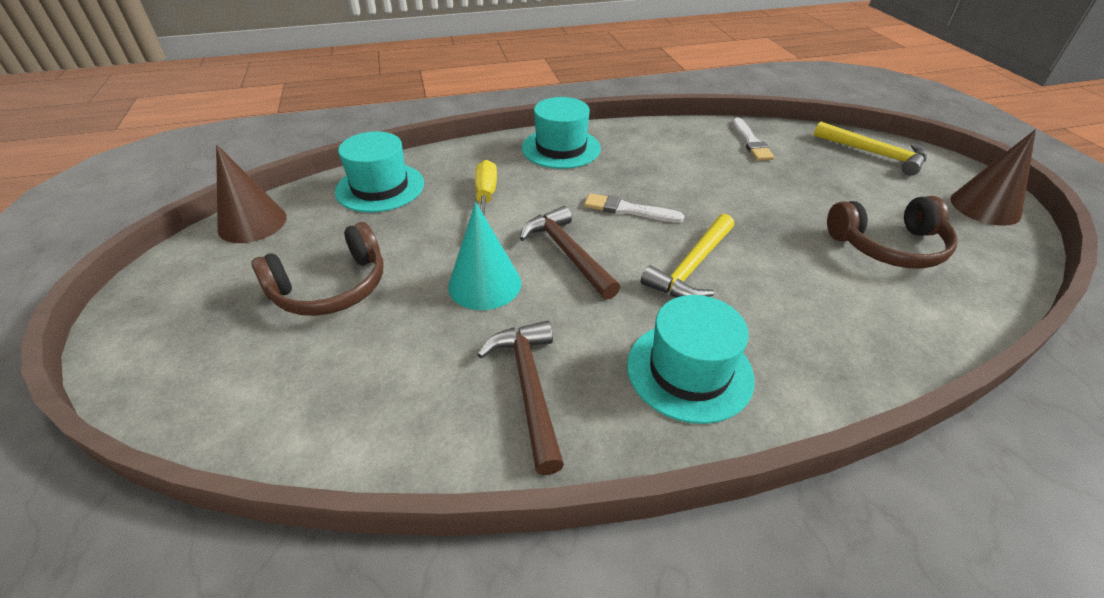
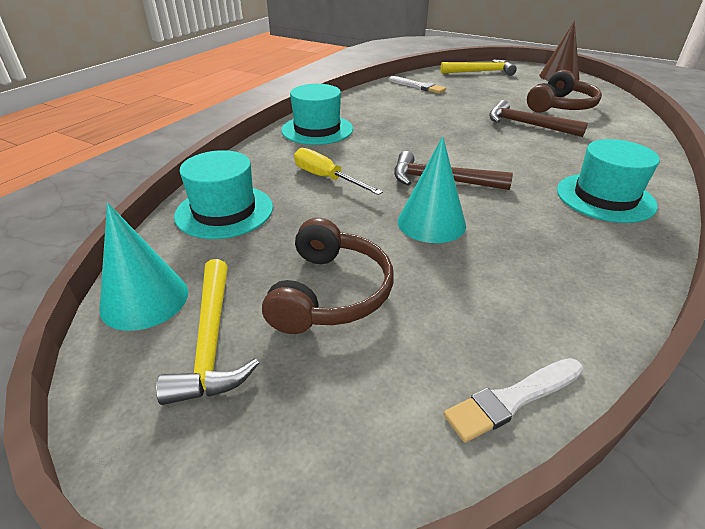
camera: 45 degrees left, 5 degrees down
(252, 223) = (144, 299): brown cone -> turquoise cone
(529, 388) = (566, 255): brown hammer -> brown hammer (527, 125)
(629, 210) = (426, 143): white brush -> white brush (513, 399)
(692, 267) = (512, 154): yellow hammer -> yellow hammer (212, 341)

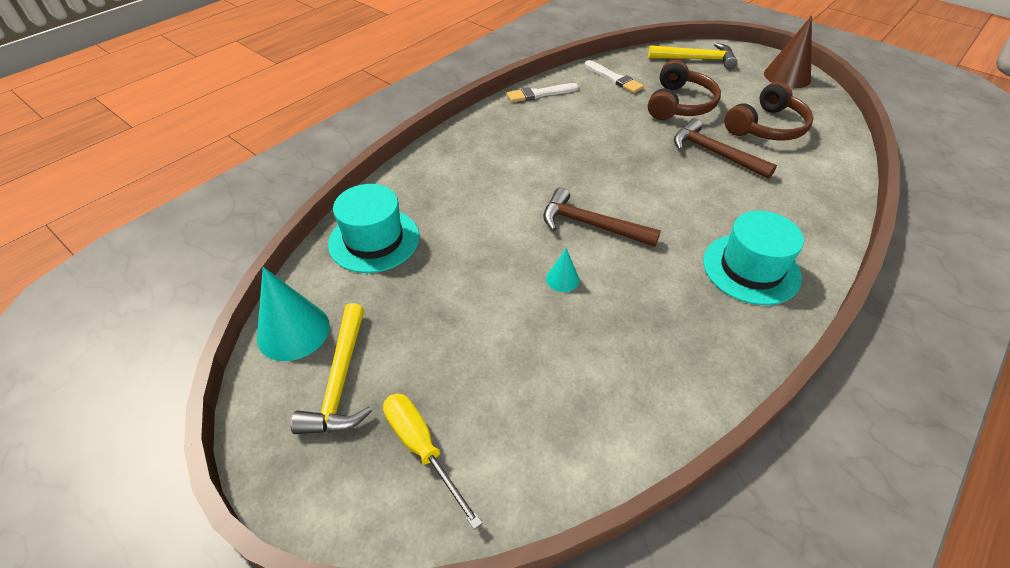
camera: 10 degrees right, 10 degrees up
(317, 130) = (485, 138): turquoise hat -> none
(326, 178) = (478, 209): yellow screwdriver -> yellow screwdriver (422, 449)
(330, 292) = (448, 346): brown headphones -> brown headphones (679, 104)
(431, 223) = (562, 279): turquoise cone -> turquoise cone, size x0.51
(513, 399) = (566, 473): white brush -> white brush (540, 94)

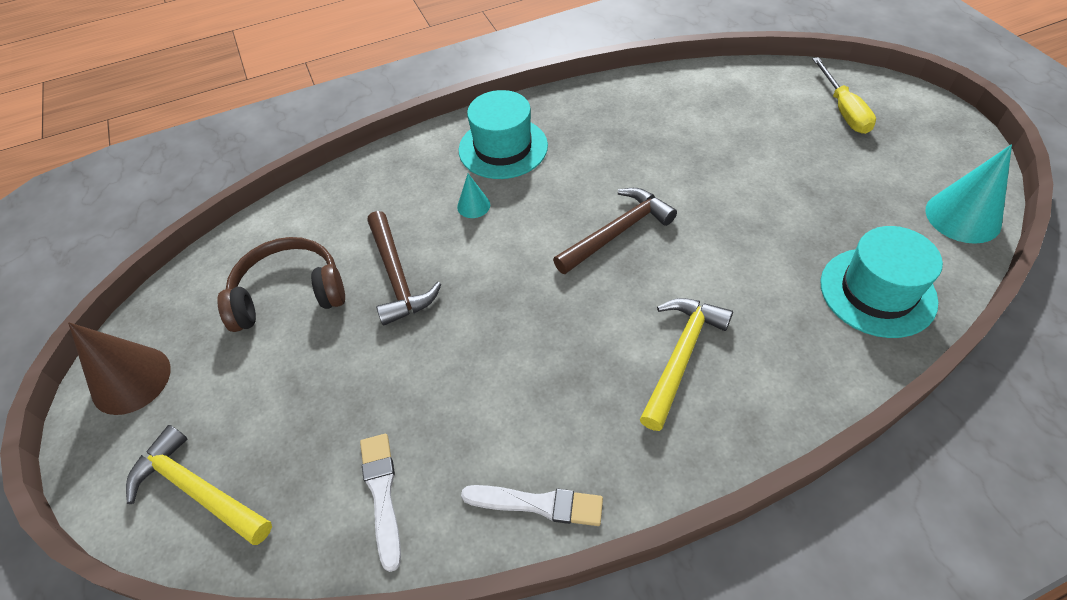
camera: 150 degrees left, 5 degrees up
(341, 381) = (909, 165): yellow hammer -> yellow hammer (680, 356)
(562, 279) = (680, 188): turquoise cone -> turquoise cone (473, 206)
(591, 225) = (617, 232): brown hammer -> brown hammer turned 90 degrees counterclockwise
(679, 104) = (346, 381): brown headphones -> none

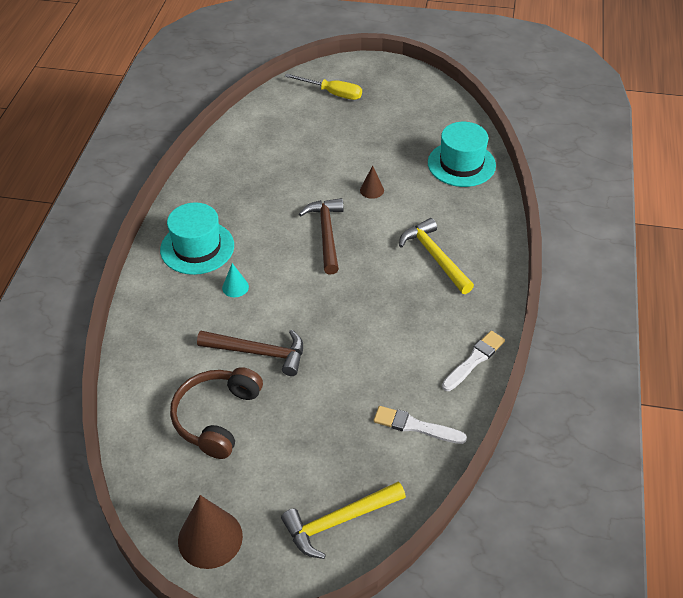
camera: 60 degrees left, 5 degrees down
(729, 231) = (372, 190): none -> brown cone
(963, 217) = (446, 106): turquoise cone -> none

